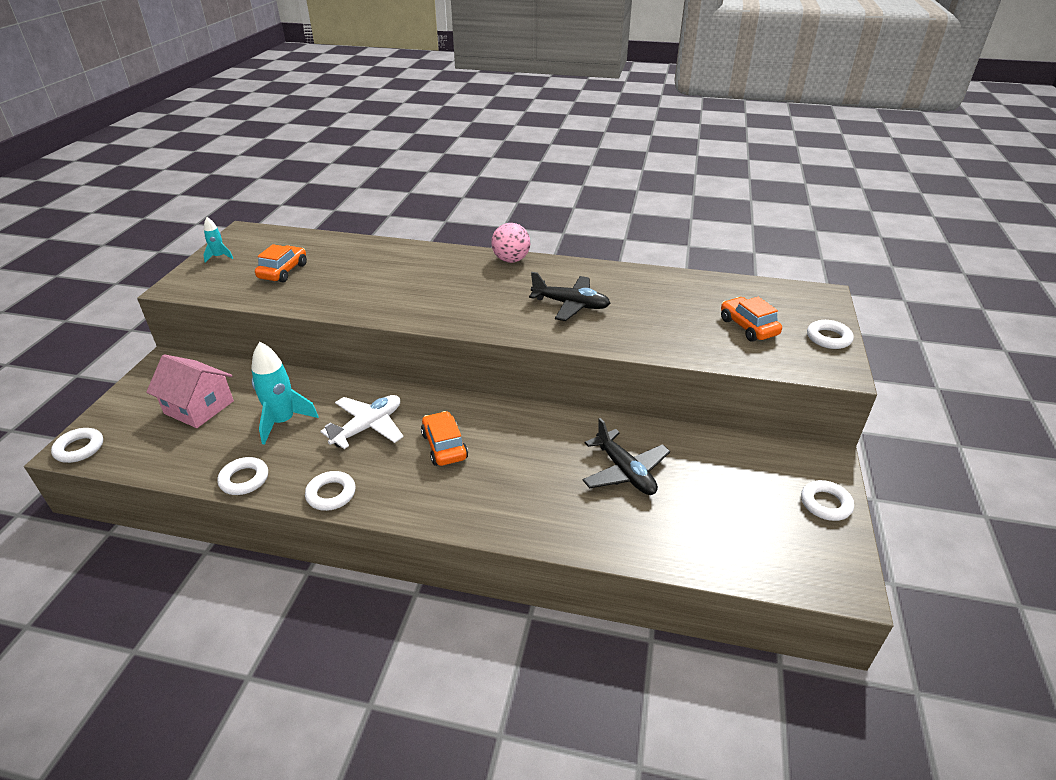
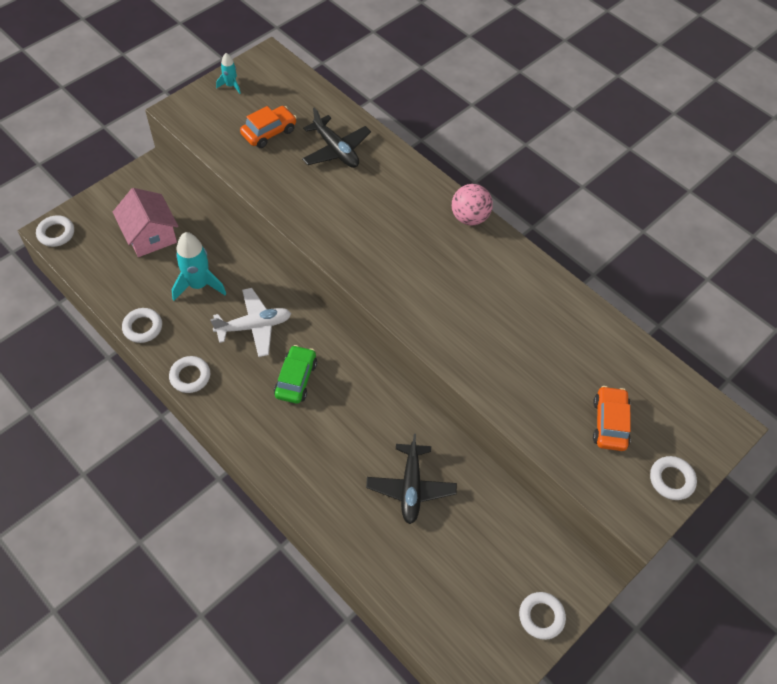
camera: 30 degrees right, 20 degrees up
(444, 446) = (296, 379): orange car -> green car
(570, 305) = (474, 306): black plane -> black plane (336, 150)

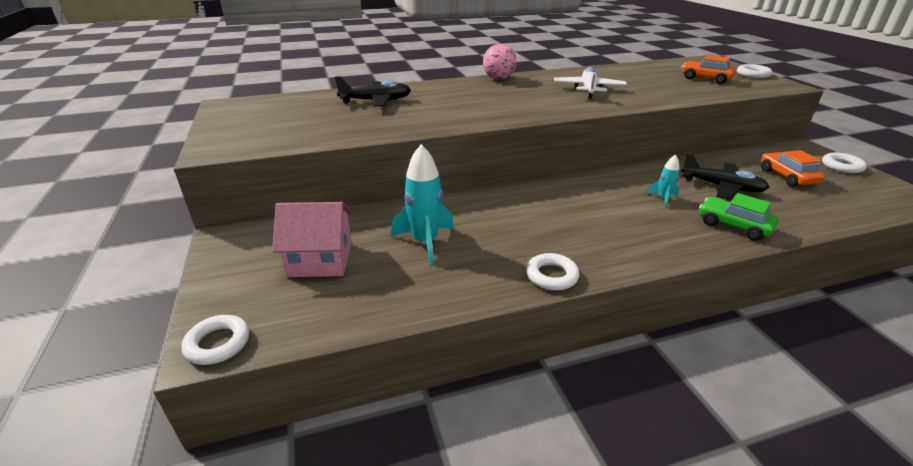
camera: 60 degrees left, 25 degrees down
(143, 327) = (455, 296): white ring -> none
(231, 86) = (227, 123): turquoise rocket -> turquoise rocket (663, 198)
(254, 326) = (507, 221): white plane -> white plane (588, 89)
(269, 132) = (315, 119): orange car -> orange car (787, 177)
(296, 379) = (585, 213): green car -> green car (733, 226)

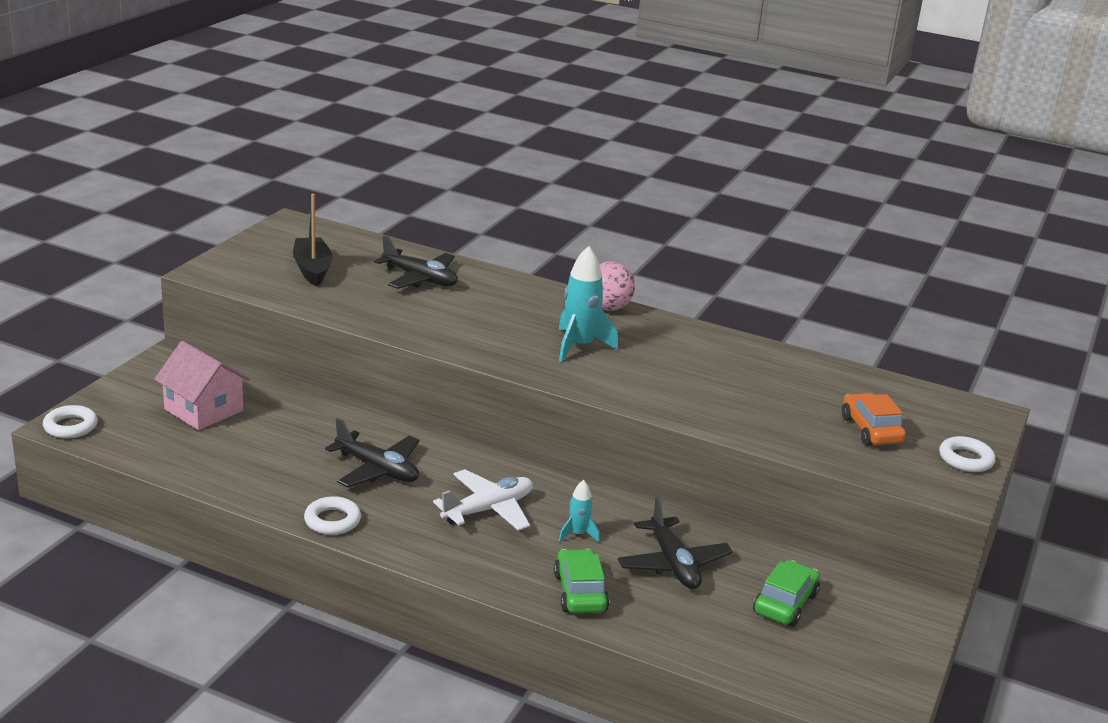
camera: 40 degrees right, 5 degrees down
(295, 120) = (312, 269): none -> black boat
(425, 242) = (294, 441): turquoise rocket -> turquoise rocket (579, 346)
(507, 228) = (377, 469): none -> black plane
(588, 89) = (670, 369): white plane -> white plane (488, 509)
(787, 177) = (785, 603): orange car -> green car
(841, 166) = (899, 640): white ring -> none

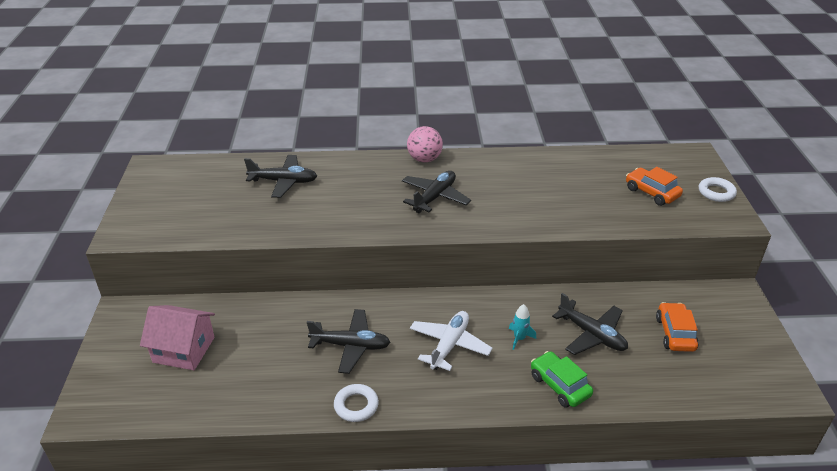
camera: 25 degrees left, 10 degrees up
(70, 426) = (88, 413): white ring -> none
(312, 269) = (200, 202): black boat -> none
(579, 346) = (434, 197): turquoise rocket -> black plane
(785, 603) = (675, 333): green car -> orange car

